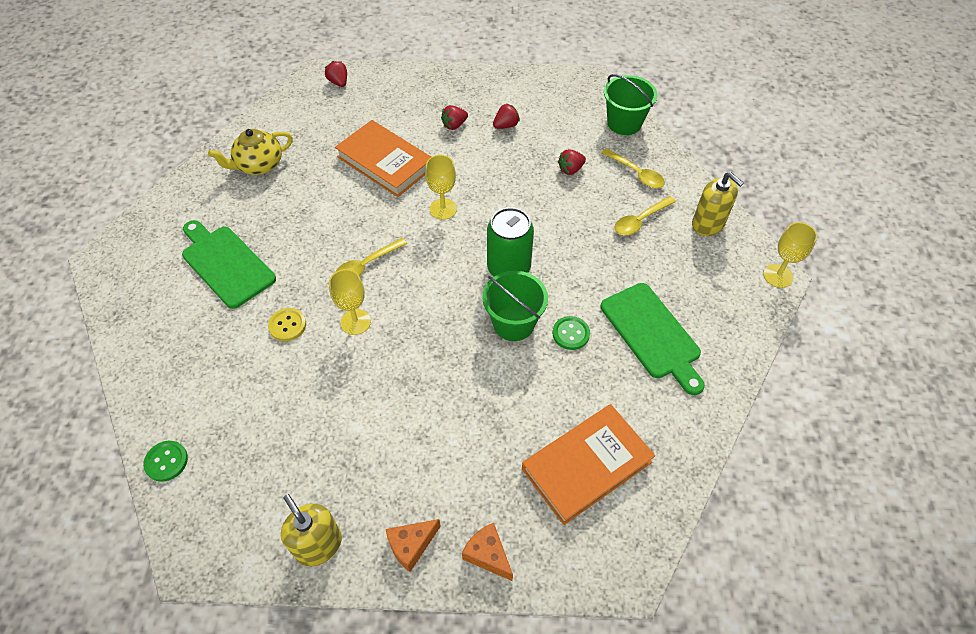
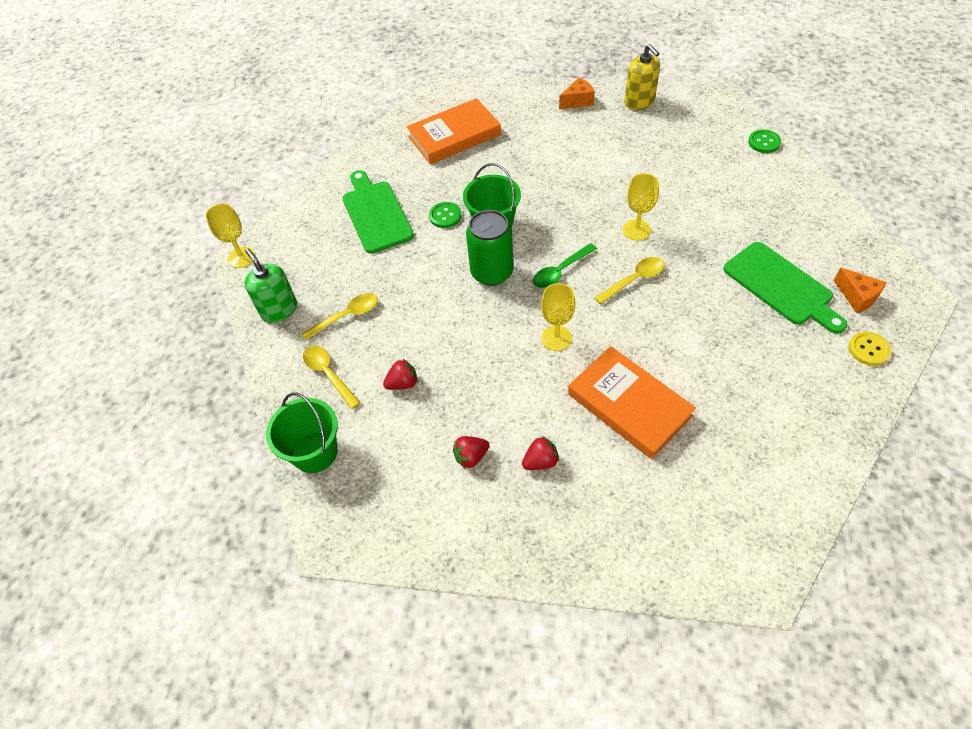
camera: 170 degrees left, 0 degrees up
(259, 165) = (791, 408): yellow teapot -> none
(287, 325) = (699, 229): yellow button -> yellow button (868, 349)
(338, 82) = (720, 560): red strawberry -> none
(439, 272) = (560, 271): none -> green spoon
(488, 555) = (528, 97): orange cheese -> orange cheese (857, 296)
(708, 224) = (279, 310): yellow soap dispenser -> green soap dispenser

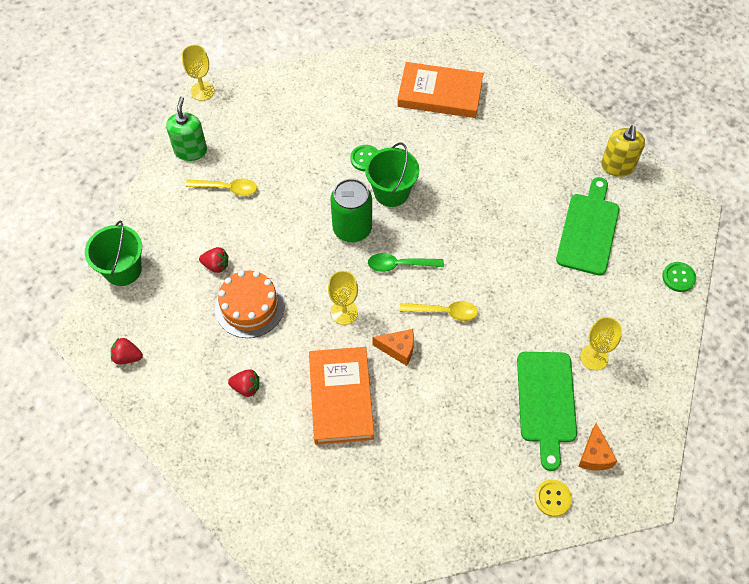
camera: 35 degrees right, 5 degrees up
(329, 374) = (178, 222): yellow spoon -> none
(375, 214) = (319, 121): green cutting board -> green cutting board (588, 230)
(470, 394) = (249, 307): none -> orange cake
(471, 457) = (208, 349): red strawberry -> red strawberry (127, 357)
(577, 101) = (568, 130): orange cheese -> orange cheese (398, 349)
(636, 230) = (490, 275): yellow goblet -> yellow goblet (594, 357)

